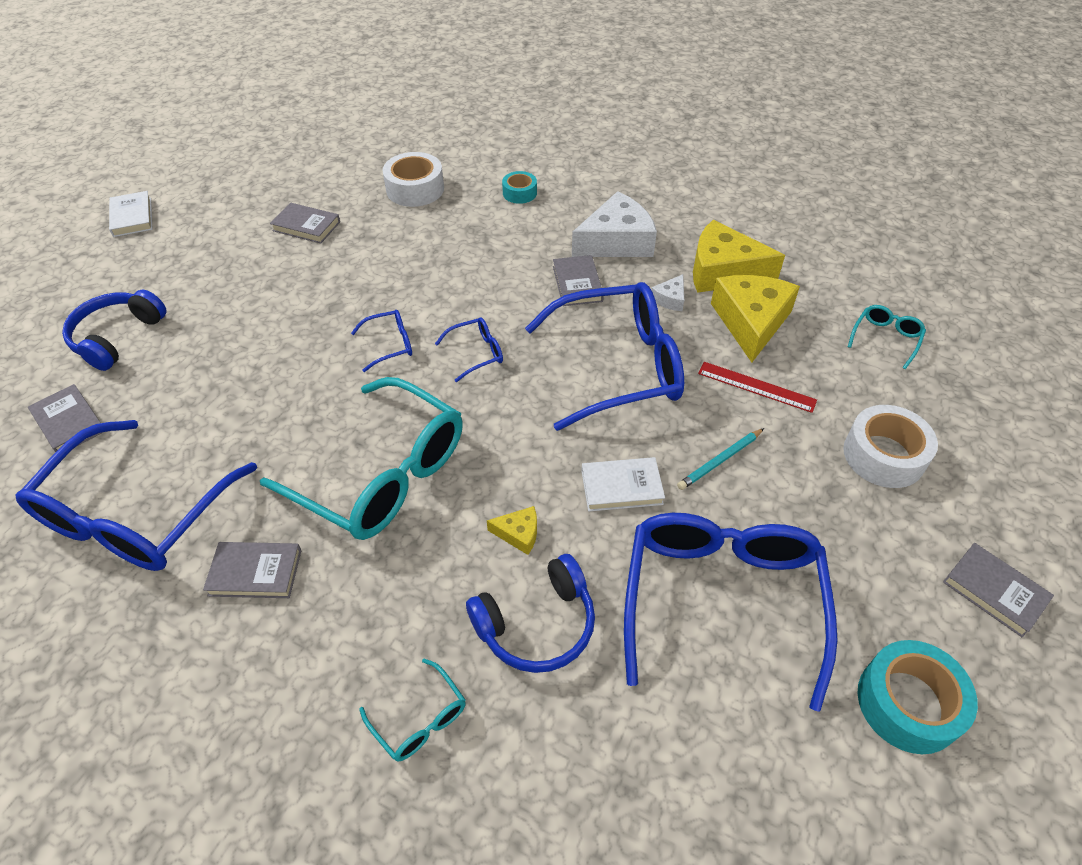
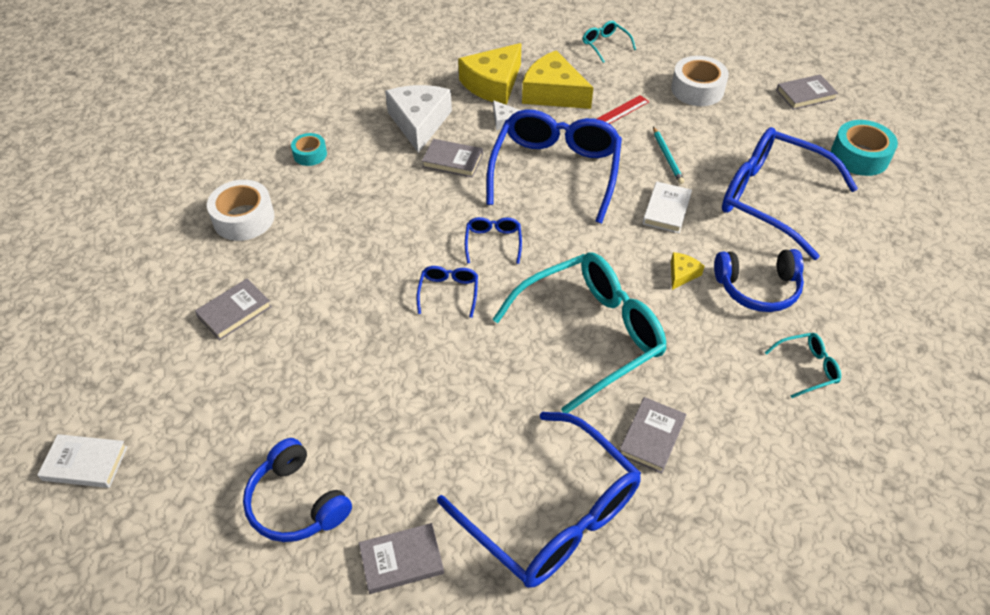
camera: 65 degrees left, 0 degrees up
(537, 625) = (758, 288): blue headphones -> blue headphones turned 90 degrees clockwise

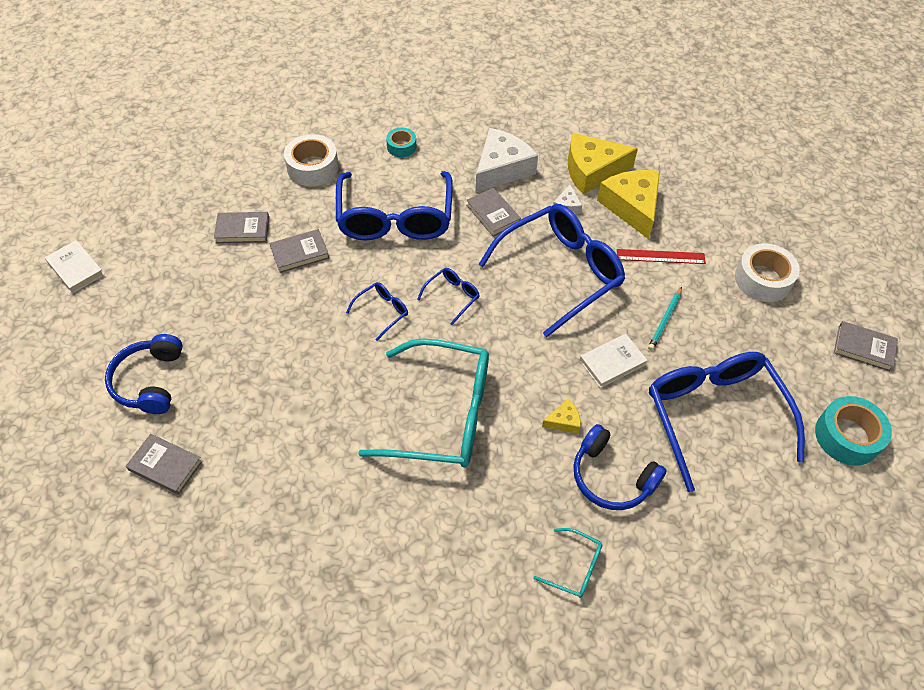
camera: 40 degrees right, 5 degrees up
(551, 513) = (278, 513): blue glasses -> blue glasses (395, 217)
(605, 45) = (725, 191): turquoise glasses -> none
(651, 437) = (400, 520): grey book -> grey book (300, 253)

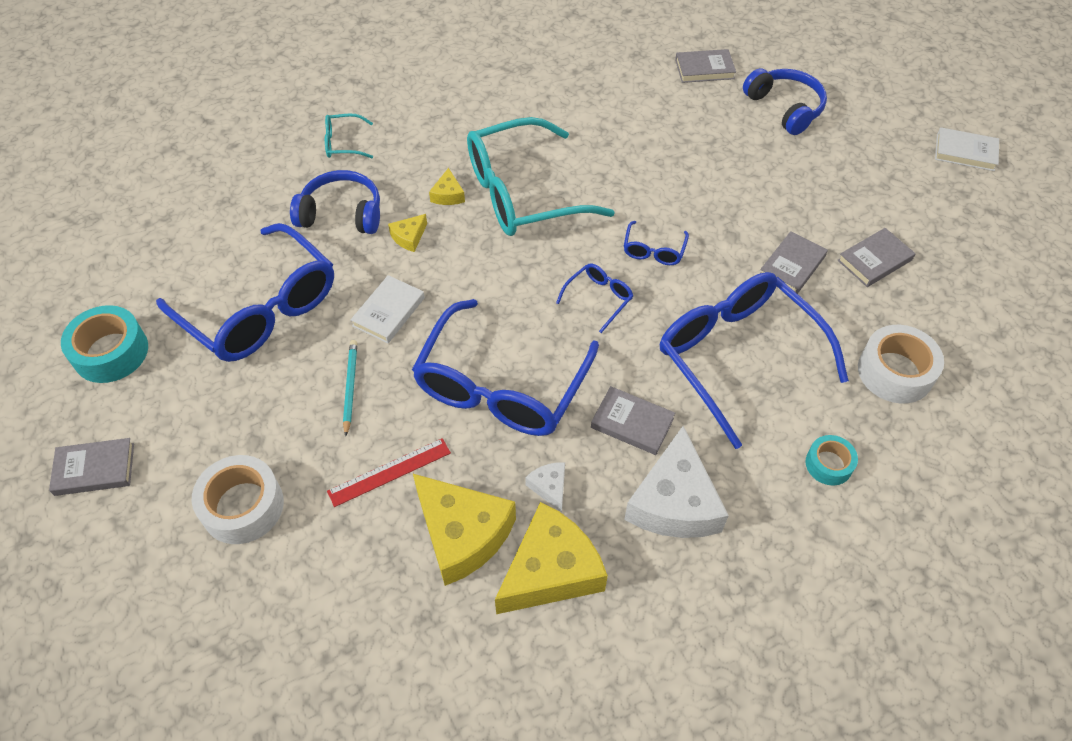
camera: 150 degrees right, 0 degrees up
(452, 297) = (598, 299): blue glasses -> blue glasses turned 150 degrees counterclockwise
(507, 447) = (448, 195): none -> yellow cheese

